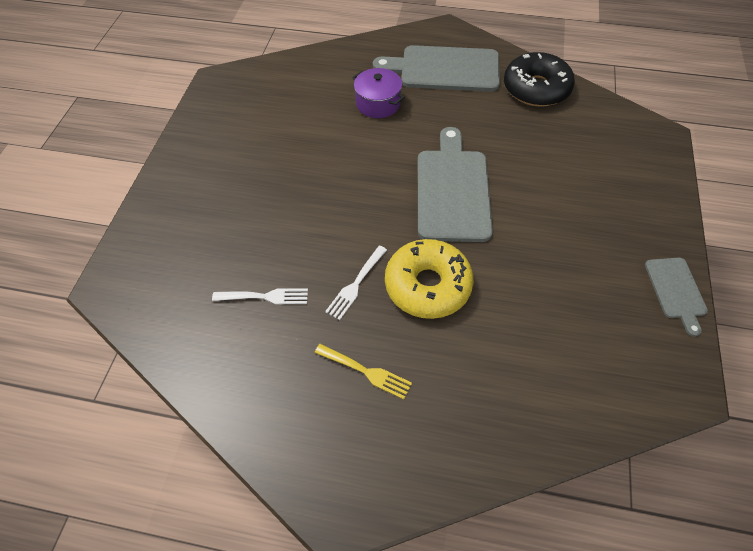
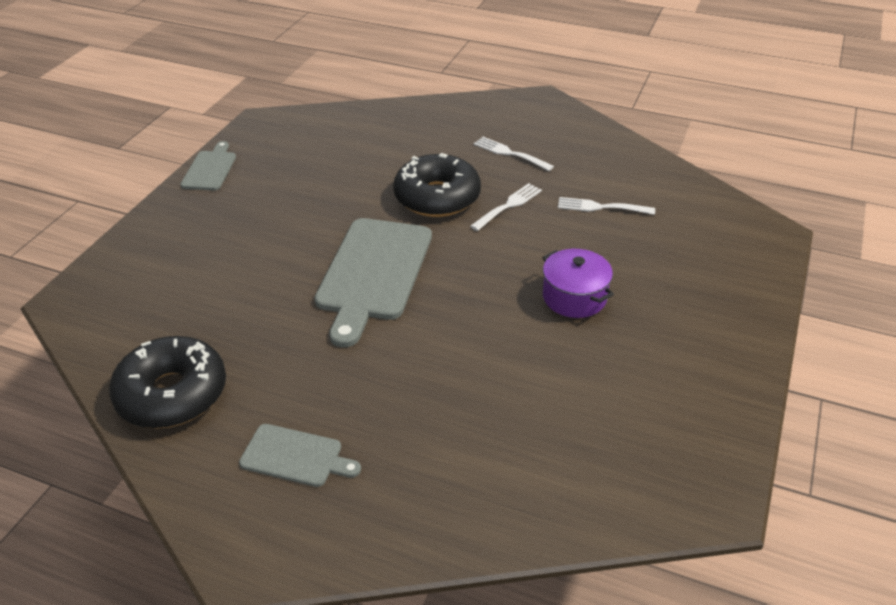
camera: 170 degrees left, 15 degrees down
(366, 371) = (510, 153): yellow fork -> white fork
(378, 103) = (431, 405): purple pot -> purple pot (574, 297)
(428, 285) = (437, 197): yellow donut -> black donut
(444, 69) = (296, 456): grey cutting board -> grey cutting board, size x0.52

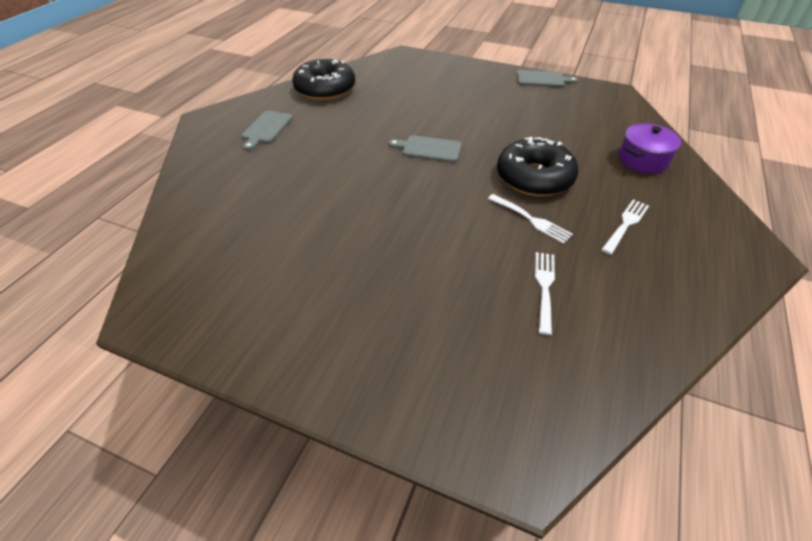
camera: 90 degrees right, 5 degrees up
(373, 273) = (429, 149): grey cutting board -> grey cutting board, size x0.52
(574, 297) = (397, 254): purple pot -> purple pot (642, 160)

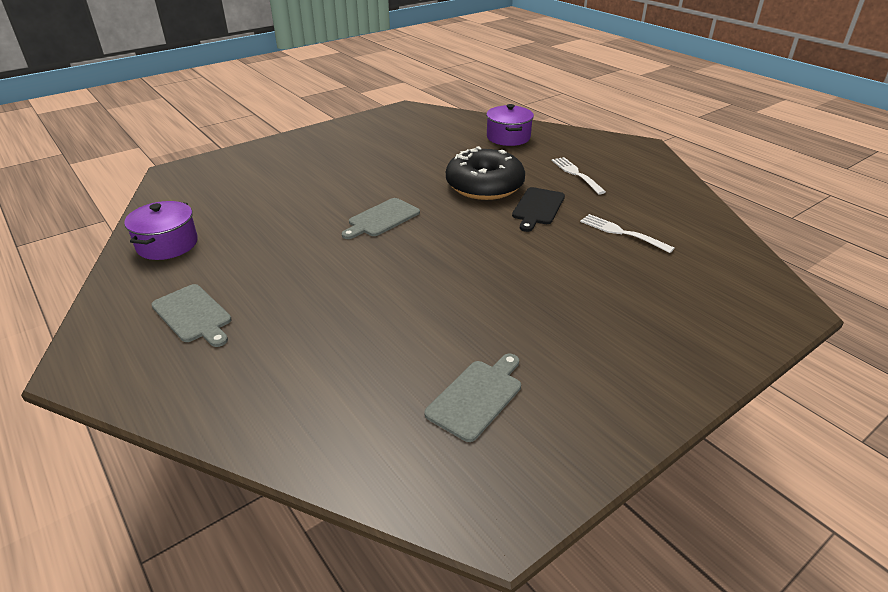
camera: 60 degrees left, 10 degrees down
(325, 89) = (167, 244): black donut -> purple pot
(531, 219) = (537, 208): white fork -> black cutting board
(542, 79) = (343, 126): grey cutting board -> grey cutting board (477, 397)

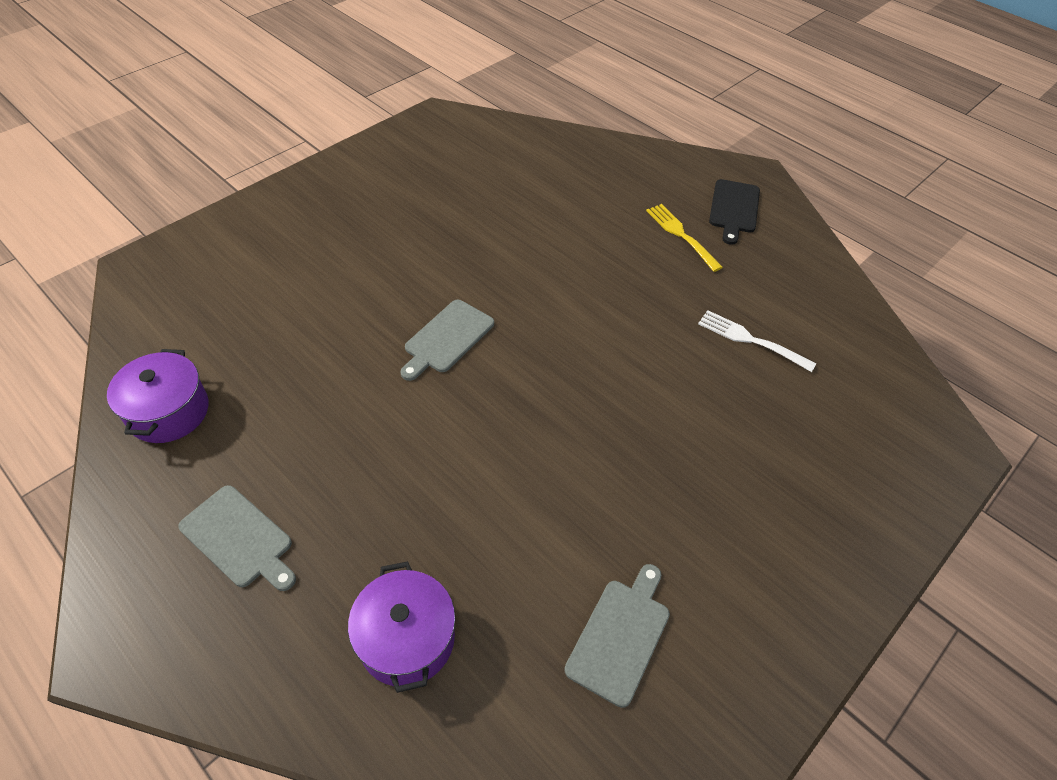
camera: 10 degrees left, 15 degrees up
(484, 186) = (568, 265): black donut -> none
(508, 137) = (584, 168): purple pot -> purple pot (407, 639)
(537, 208) = (642, 302): black cutting board -> black cutting board (734, 209)
(576, 174) = (681, 235): white fork -> yellow fork

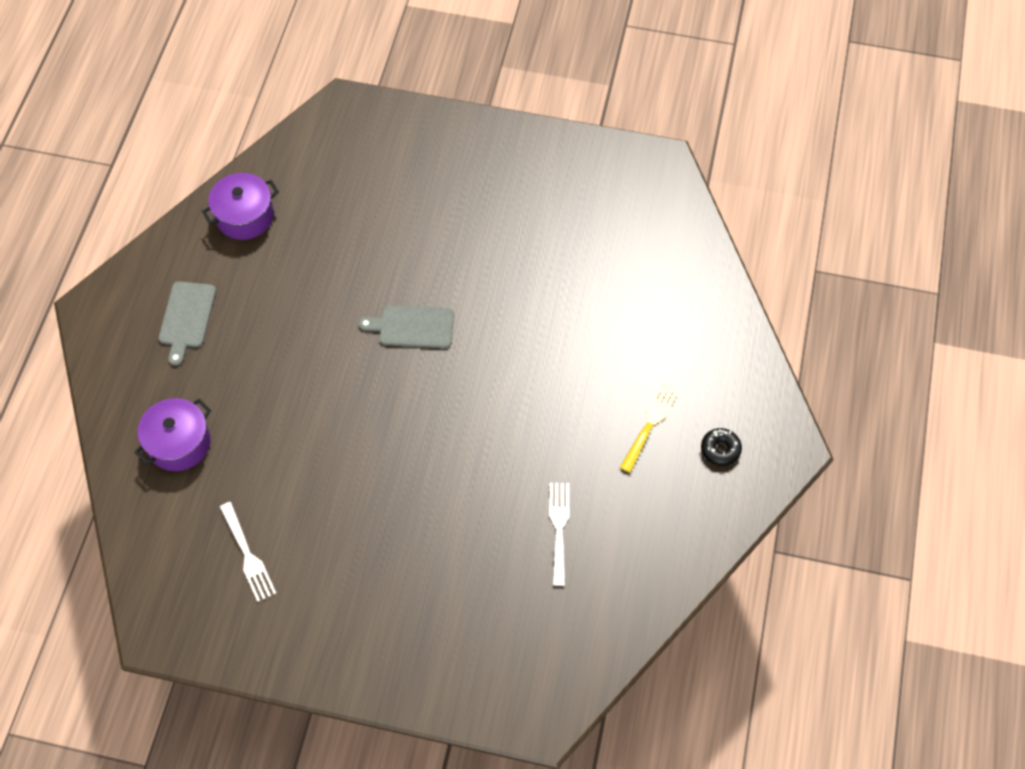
camera: 60 degrees right, 10 degrees up
(620, 636) = (248, 555): grey cutting board -> white fork
(734, 209) = (720, 450): black cutting board -> black donut

